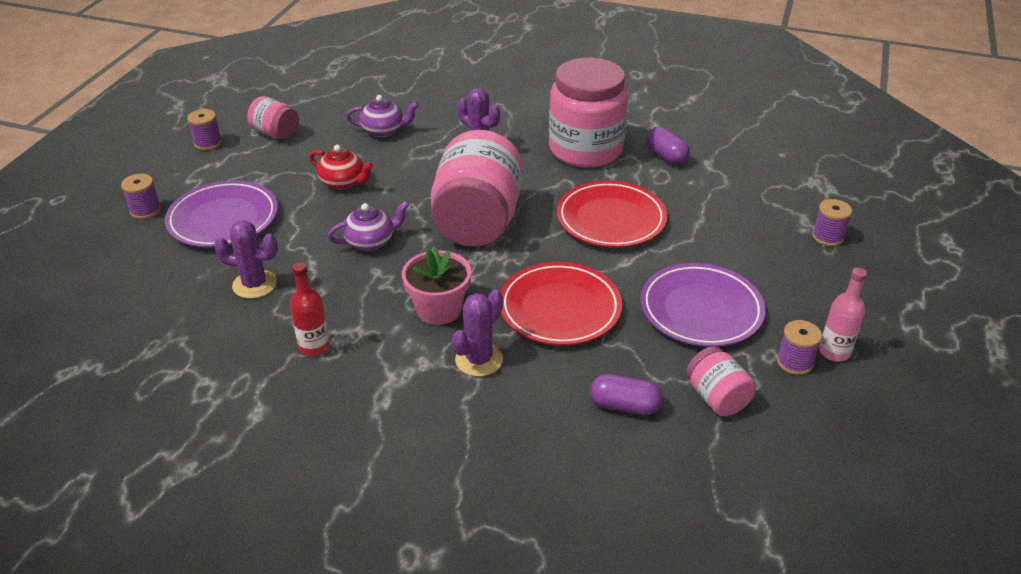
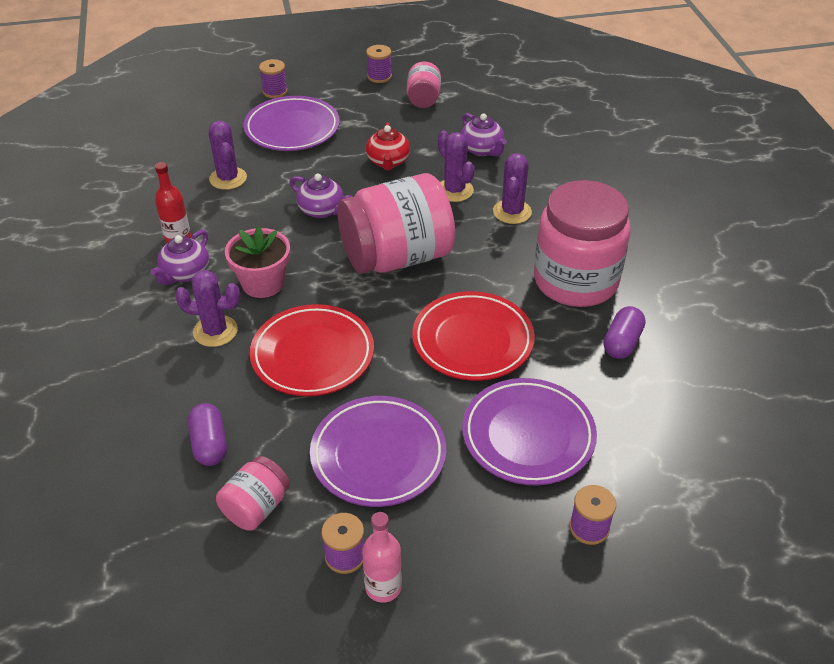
camera: 60 degrees right, 5 degrees up
(375, 356) = (185, 273): none -> purple teapot
(422, 163) = (454, 190): none -> purple cactus
(728, 230) = (528, 435): none -> purple plate

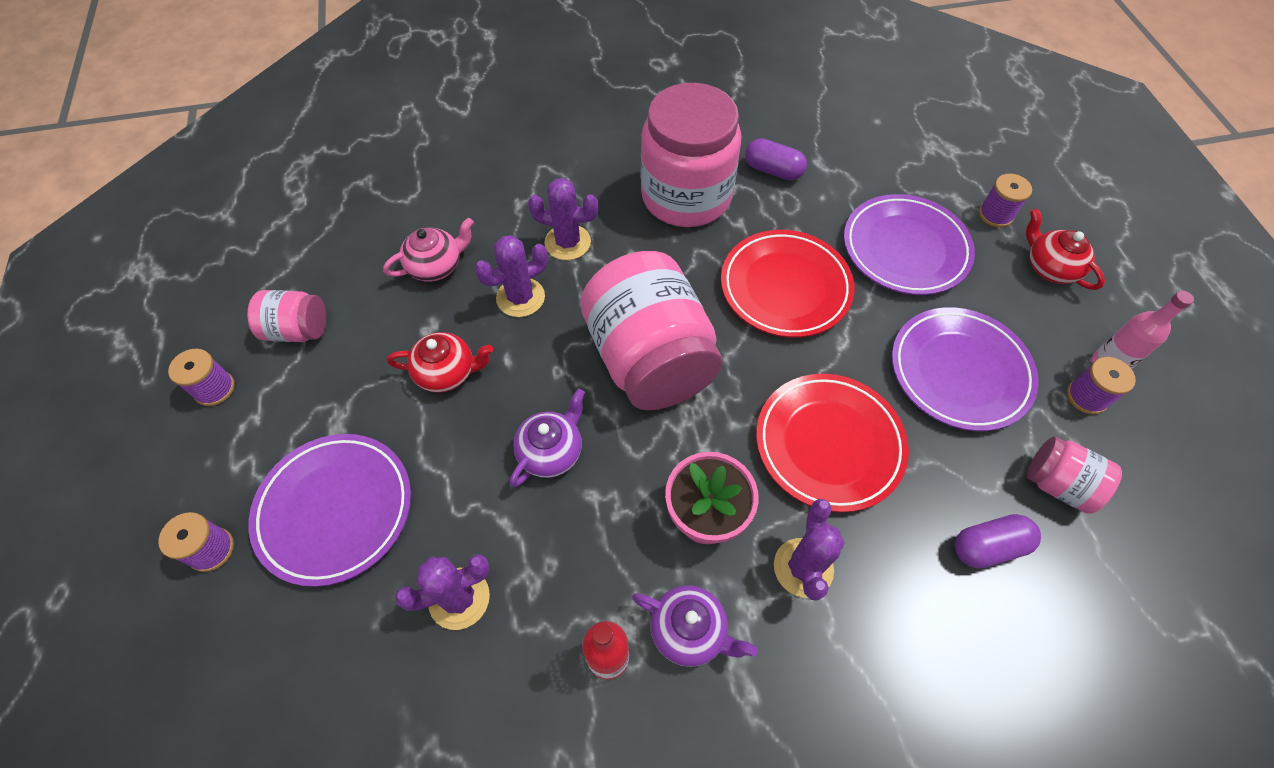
camera: 90 degrees left, 15 degrees up
(482, 149) = (436, 266): purple teapot -> pink teapot
(513, 564) = (1050, 268): none -> red teapot

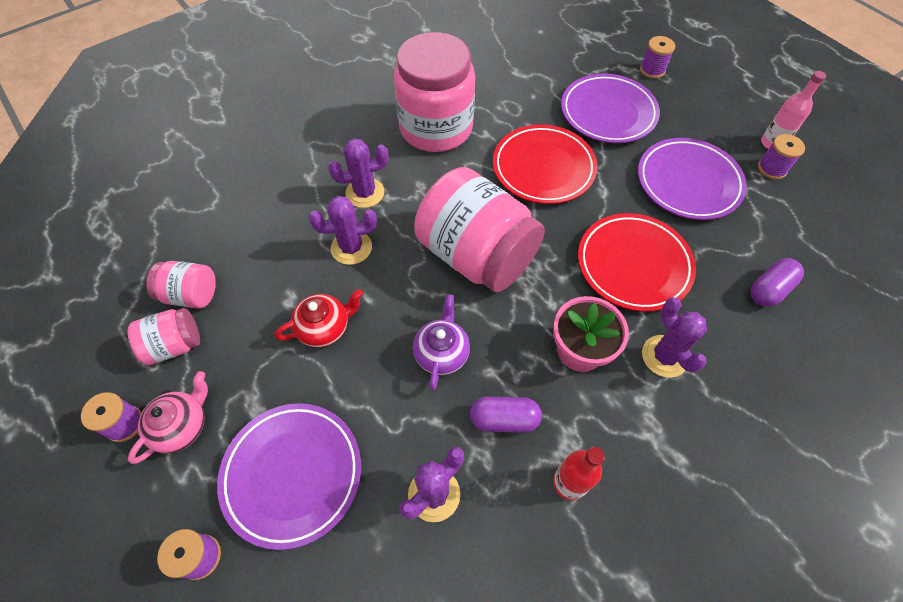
camera: 25 degrees left, 0 degrees up
(436, 266) = (267, 249): pink teapot -> pink teapot (182, 426)
(520, 297) = (351, 248): purple cactus -> purple cactus turned 45 degrees clockwise
(689, 631) = (614, 436): purple teapot -> none
(773, 170) = (488, 89): purple capsule -> purple capsule (504, 419)
(1050, 268) = (704, 93): red teapot -> none
(1058, 484) = (786, 231): pink jar -> pink jar (191, 295)

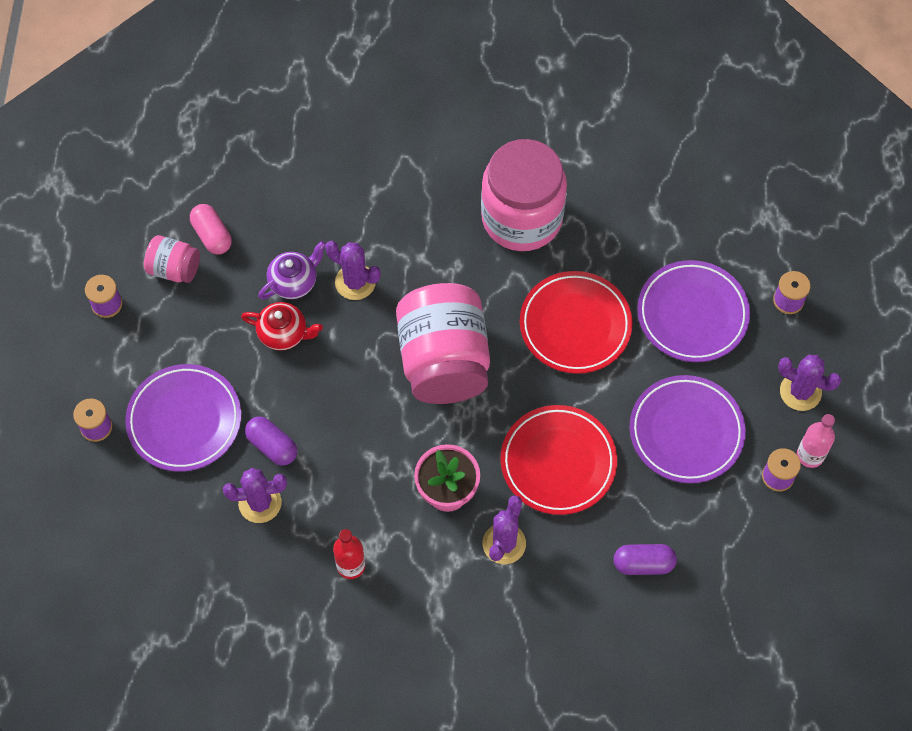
camera: 40 degrees right, 5 degrees up
(182, 426) = (140, 333): pink teapot -> none
(191, 295) = (212, 235): pink jar -> pink capsule
(365, 193) = (407, 239): purple cactus -> purple cactus (800, 392)
(442, 353) = (348, 416): purple teapot -> purple teapot (294, 282)
(504, 419) = (347, 494): purple capsule -> purple capsule (272, 446)

